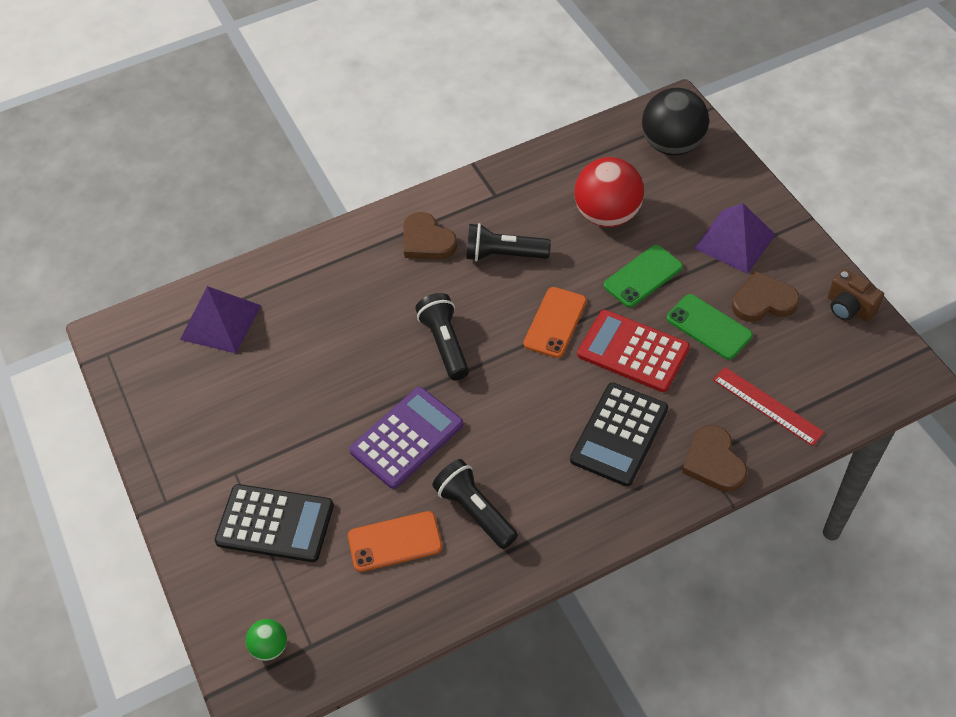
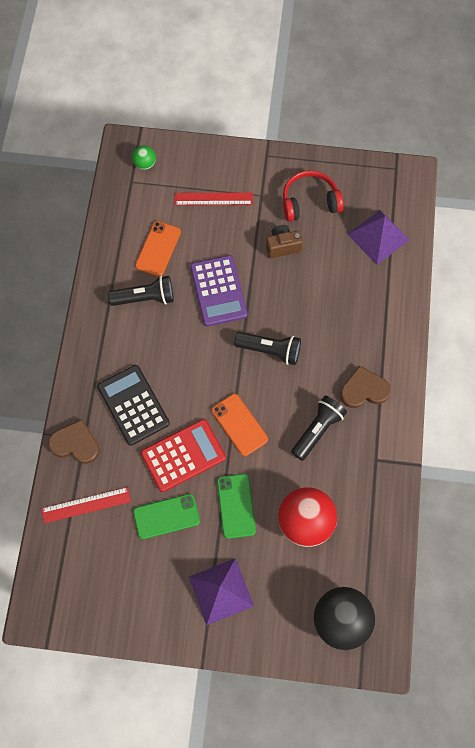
camera: 120 degrees right, 15 degrees up
(212, 415) = (309, 202): none -> red headphones
(275, 523) = (213, 199): black calculator -> red ruler
(763, 301) = (159, 568): brown heart -> none
(849, 308) = (113, 621): brown camera -> brown camera (282, 246)

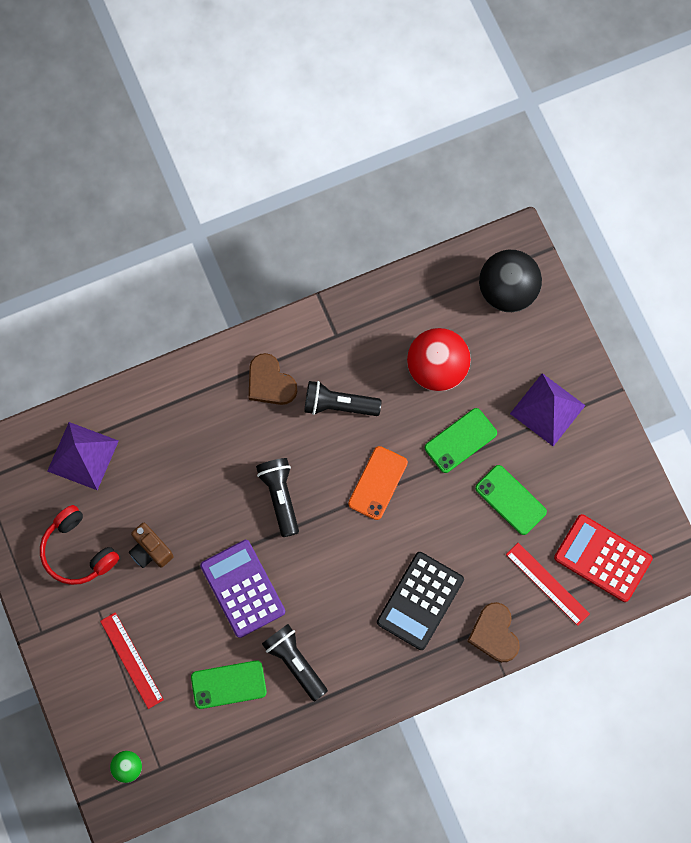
camera: 120 degrees left, 5 degrees up
(158, 249) = (228, 684): orange phone -> green phone
(183, 455) = (442, 519): red calculator -> red calculator (602, 558)
(218, 291) = (242, 588): purple calculator -> purple calculator turned 75 degrees counterclockwise

